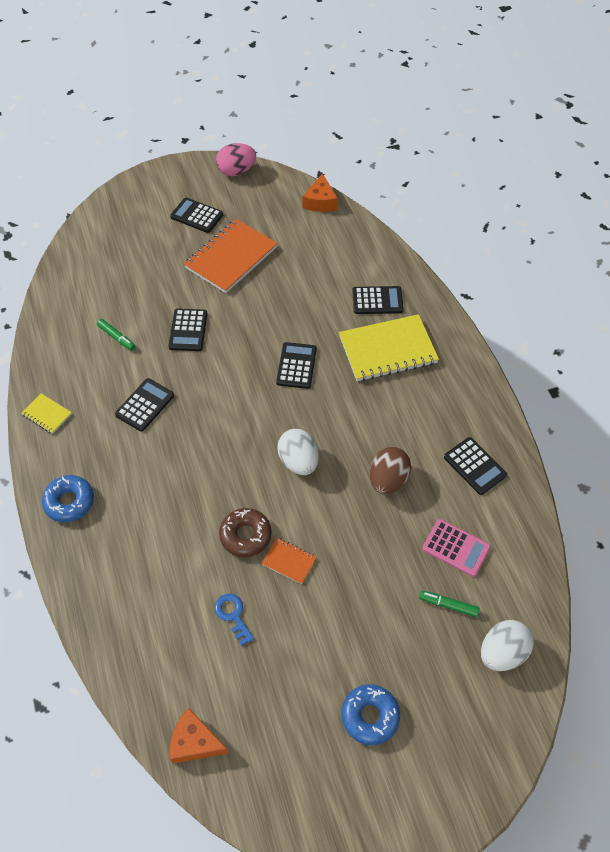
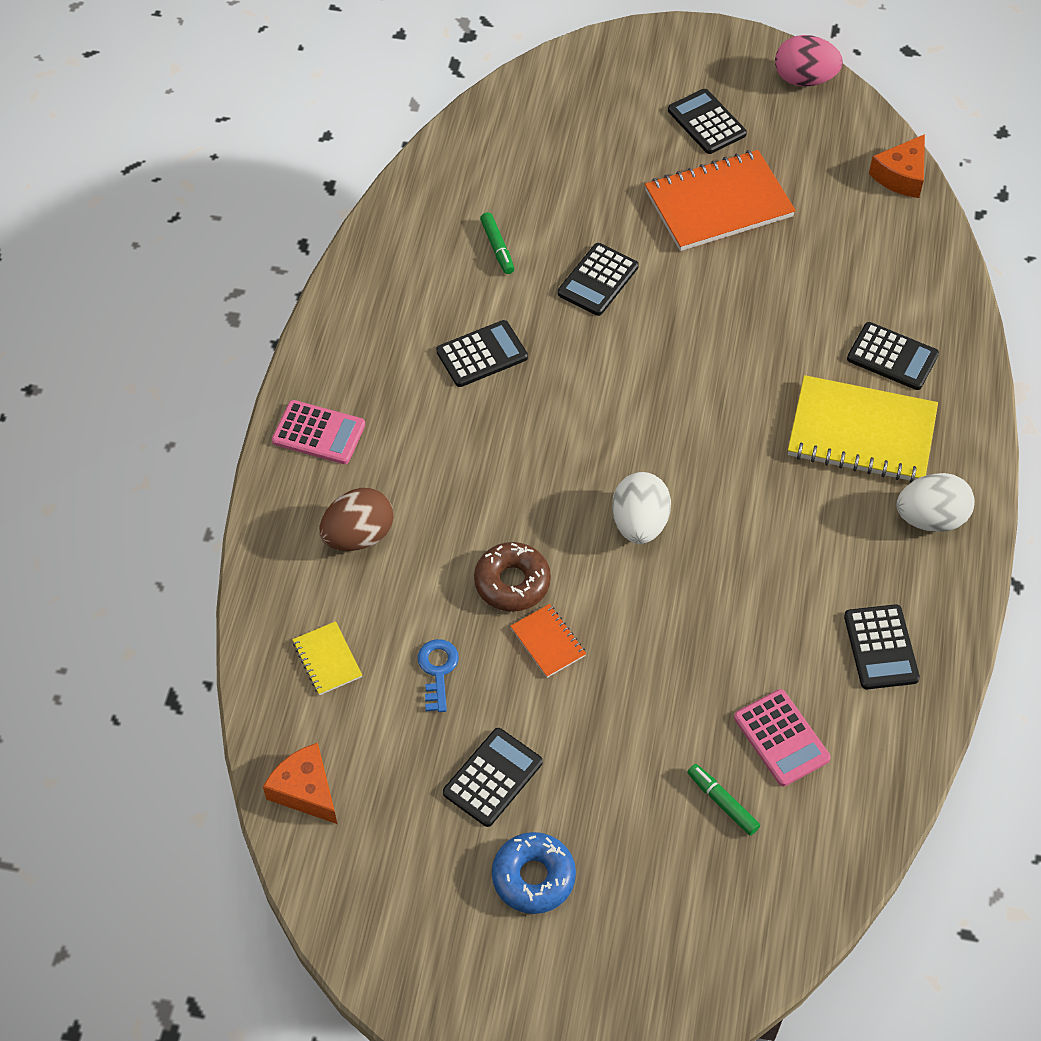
camera: 30 degrees right, 0 degrees up
(47, 414) = (352, 309): yellow notebook -> yellow notebook (327, 659)
(69, 502) = (319, 433): blue donut -> pink calculator
(296, 366) = (717, 395): black calculator -> black calculator (492, 777)
(388, 480) = (746, 606): brown egg -> brown egg (358, 536)
(502, 652) = (755, 896): white egg -> white egg (930, 518)

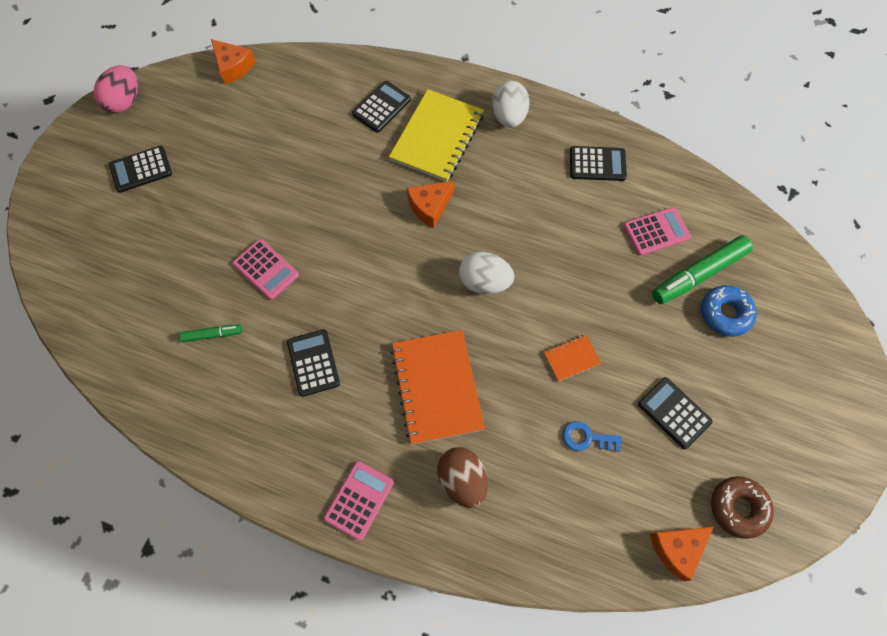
camera: 80 degrees left, 10 degrees up
(327, 659) = (569, 519): yellow notebook -> none
(512, 582) = (520, 374): brown donut -> brown donut (738, 508)
(533, 877) = (748, 398): blue donut -> blue donut (725, 313)
(598, 280) = (266, 269): black calculator -> pink calculator
(718, 204) = (220, 178): orange notebook -> orange notebook (437, 387)
(722, 803) = (699, 274): green marker -> green marker, size x1.96
(741, 442) = (430, 207): none -> orange cheese

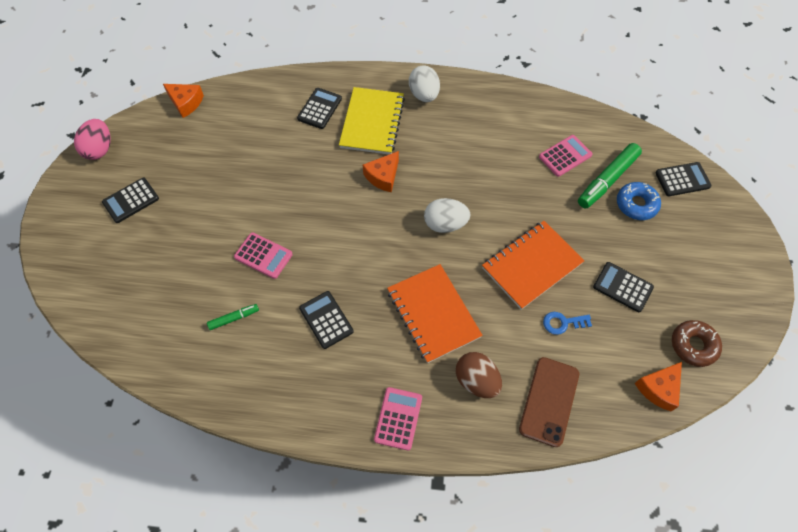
camera: 15 degrees left, 5 degrees down
(539, 528) = (549, 401): none -> brown phone
(571, 358) = (531, 265): orange notebook -> orange notebook, size x2.16
(597, 164) = (504, 116): black calculator -> black calculator (682, 179)

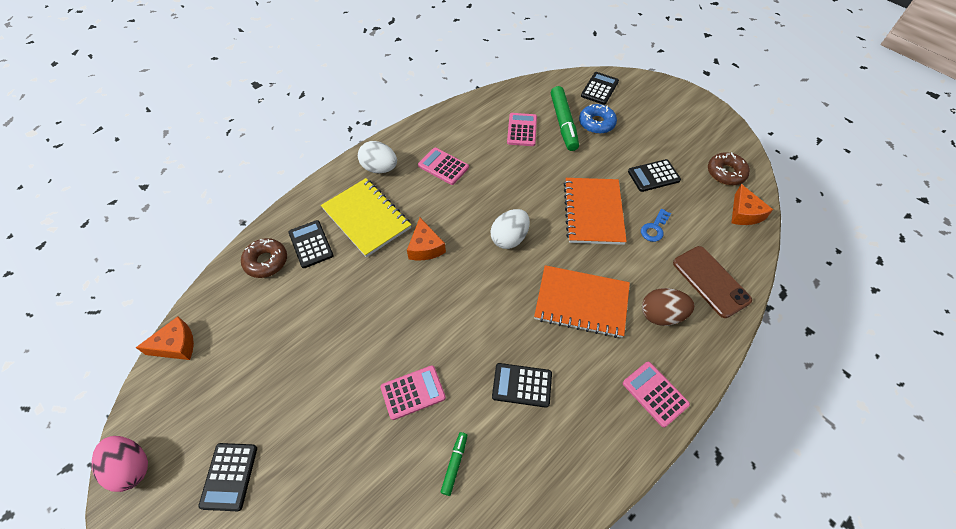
camera: 50 degrees left, 5 degrees down
(283, 96) = (266, 261): none -> brown donut
(468, 132) = (443, 166): none -> pink calculator

